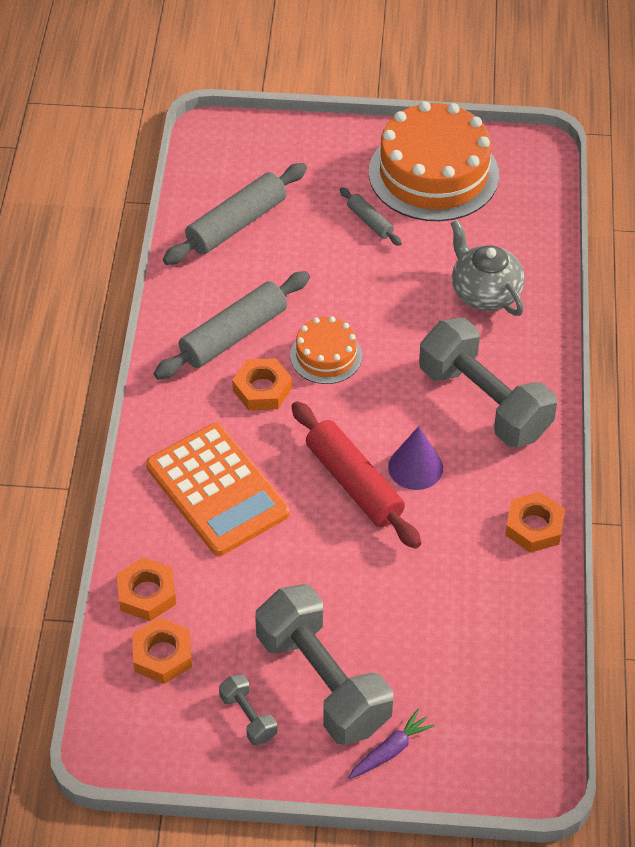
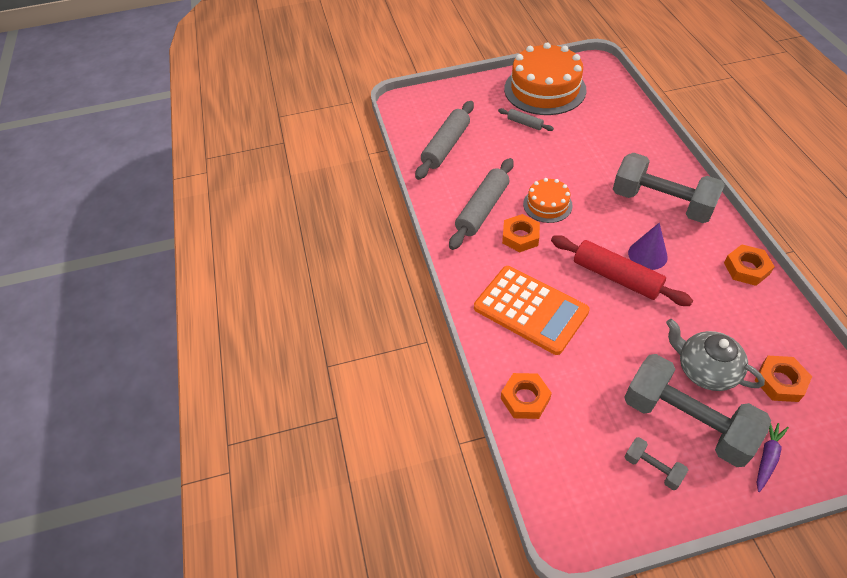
camera: 15 degrees left, 0 degrees up
(162, 655) = (562, 441): orange nut -> orange nut (780, 382)
(484, 292) = (617, 142): grey teapot -> grey teapot (705, 370)

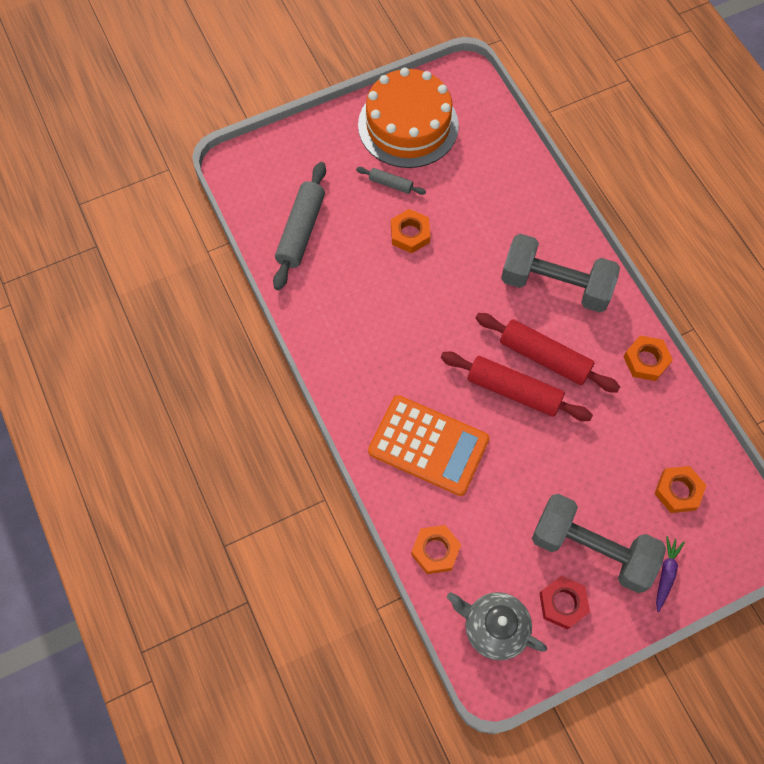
camera: 15 degrees left, 15 degrees up
(482, 209) = (358, 320): grey rolling pin -> none
(520, 236) = (406, 352): orange nut -> orange nut (410, 234)
(547, 205) = (431, 303): orange cake -> none
(647, 255) = (544, 357): purple cone -> red rolling pin
(652, 468) = (563, 603): grey dumbbell -> red nut
(705, 370) = (607, 489): grey teapot -> grey teapot (494, 628)

